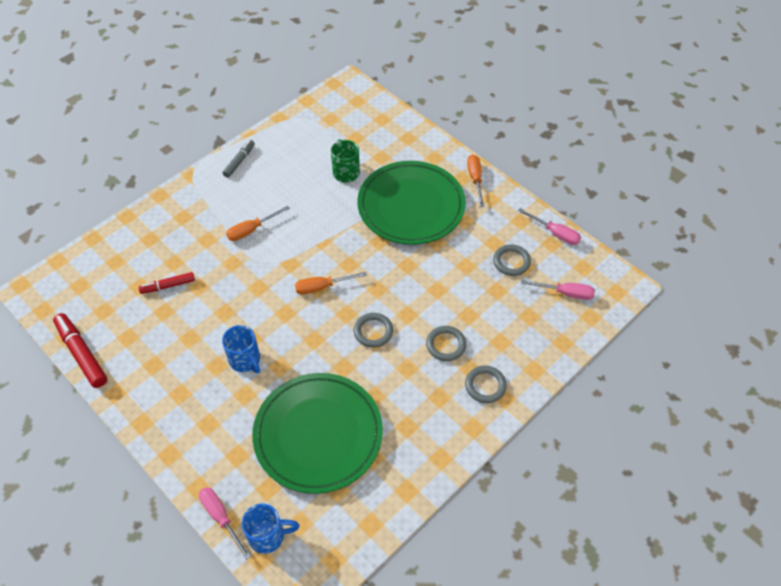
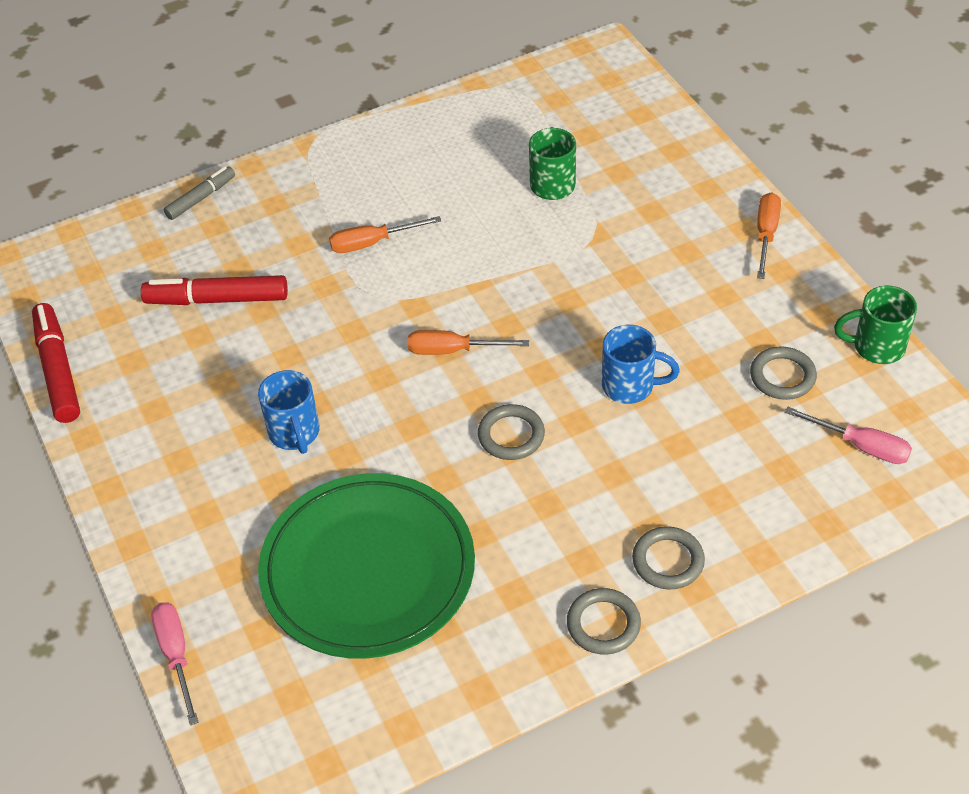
camera: 20 degrees right, 5 degrees down
(168, 286) = (217, 299): red marker -> red marker, size x1.62
(239, 161) = (389, 138): grey marker -> grey marker (201, 198)
(268, 536) = (238, 701): blue mug -> blue mug (630, 386)
(411, 206) = (641, 256): green plate -> none
(446, 345) = (623, 482): grey ring -> grey ring (603, 624)
(555, 233) = (876, 347): pink screwdriver -> green mug

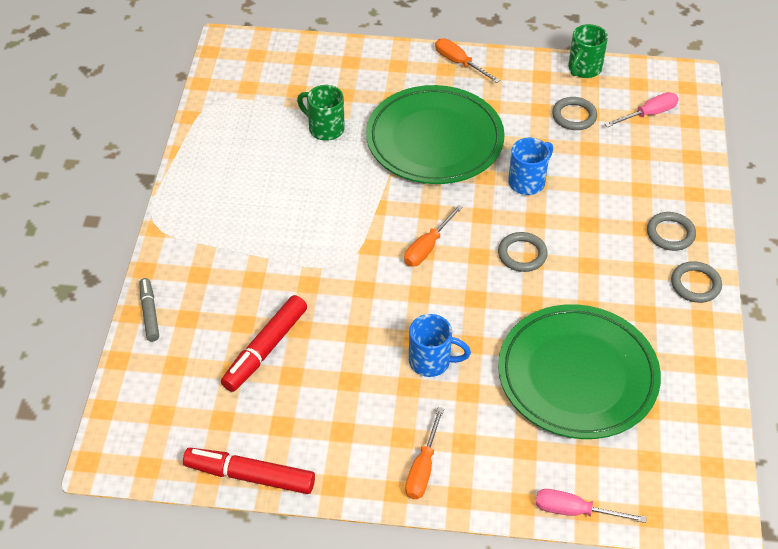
camera: 60 degrees left, 0 degrees up
(372, 243) = (291, 240): orange screwdriver -> orange screwdriver (423, 468)
(619, 276) = (434, 140): none -> green plate

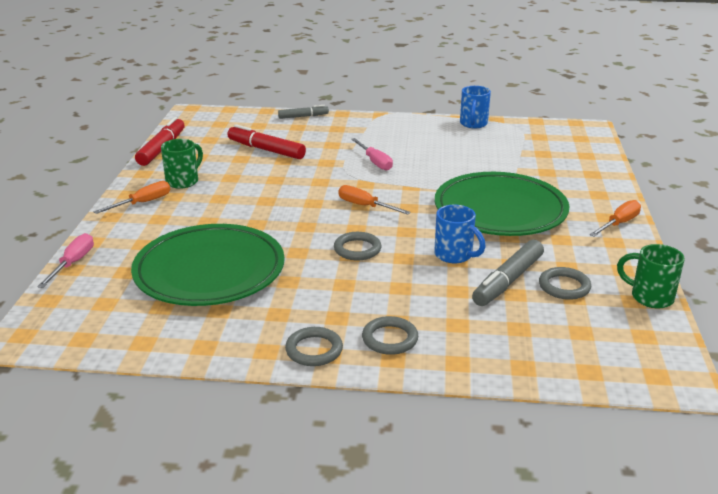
camera: 90 degrees right, 20 degrees down
(325, 128) = (499, 165): green mug -> green mug (183, 181)
(423, 468) = (143, 203): orange screwdriver -> orange screwdriver turned 120 degrees clockwise
(431, 362) = (241, 207): blue mug -> blue mug (473, 124)
(569, 150) = (507, 281): none -> grey marker
(648, 114) = (588, 339): pink screwdriver -> pink screwdriver (375, 162)

